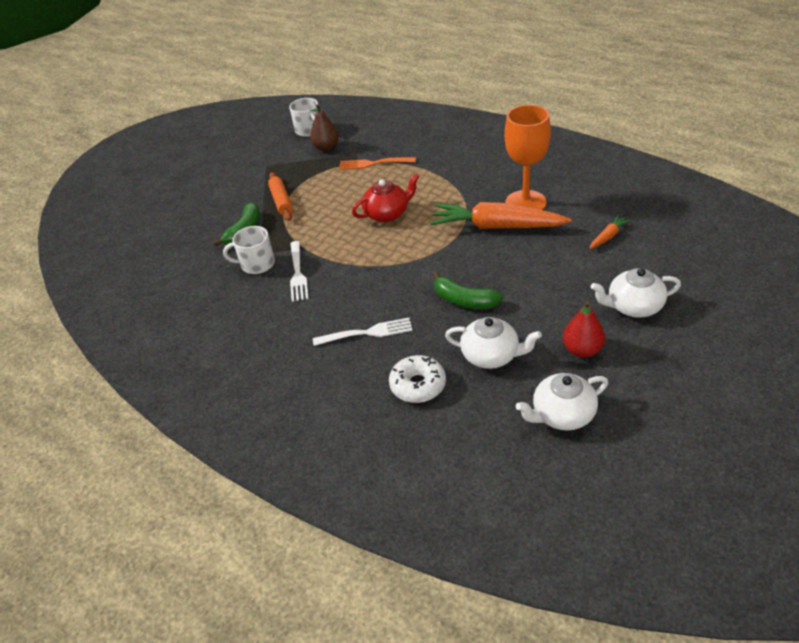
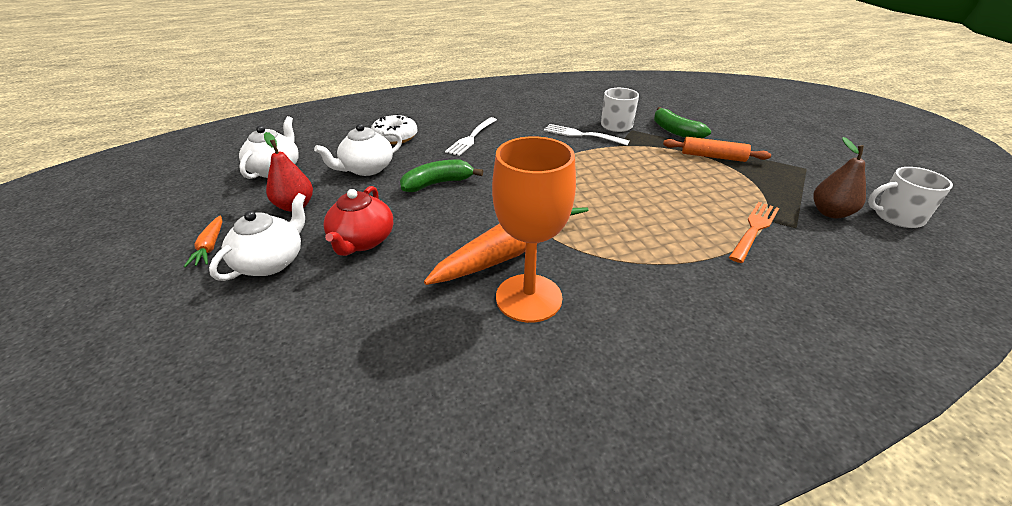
camera: 120 degrees right, 5 degrees down
(387, 213) = (624, 198): red teapot -> red teapot (362, 241)
(608, 236) = (372, 321): orange carrot -> orange carrot (210, 246)

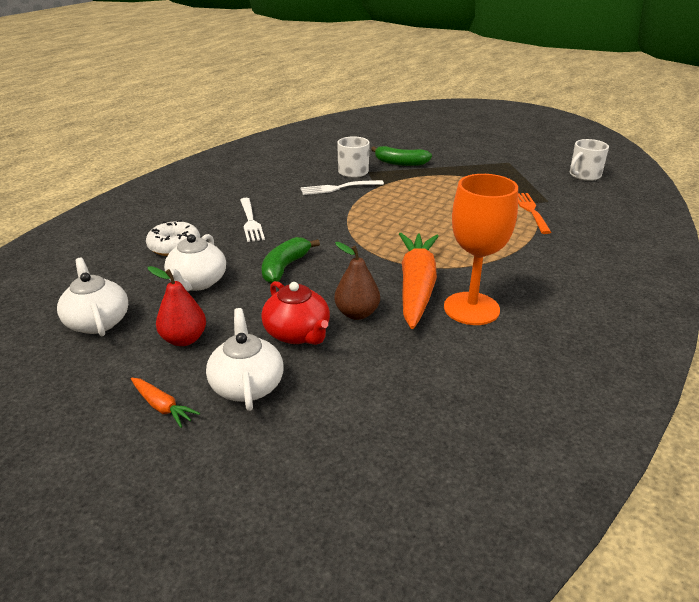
camera: 40 degrees left, 5 degrees down
(713, 156) = (448, 173): orange rolling pin -> none
(830, 213) = (553, 185): brown pear -> brown pear (357, 313)

